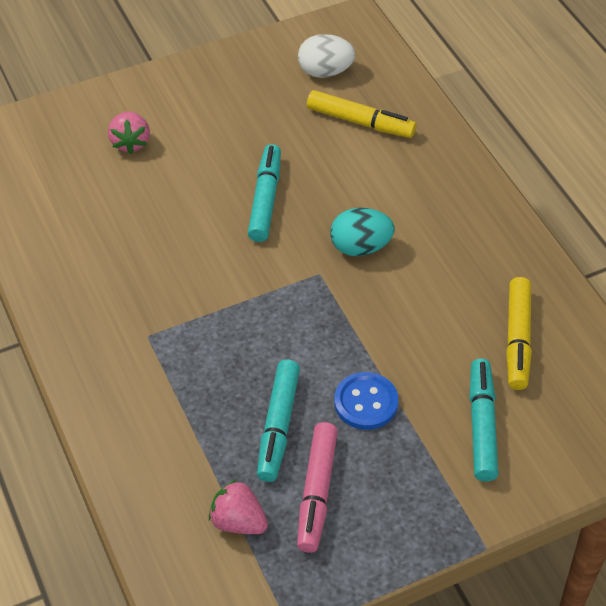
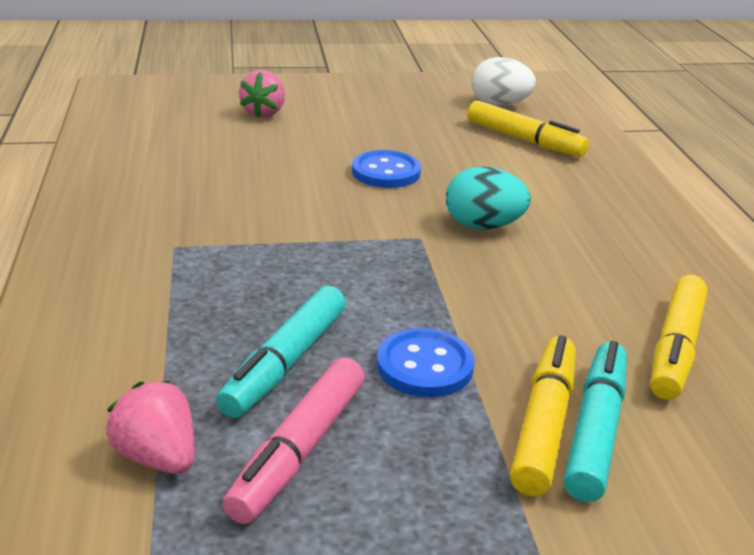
camera: 15 degrees right, 20 degrees down
(265, 199) = (386, 172): turquoise marker -> blue button
(451, 430) = (543, 425): none -> yellow marker

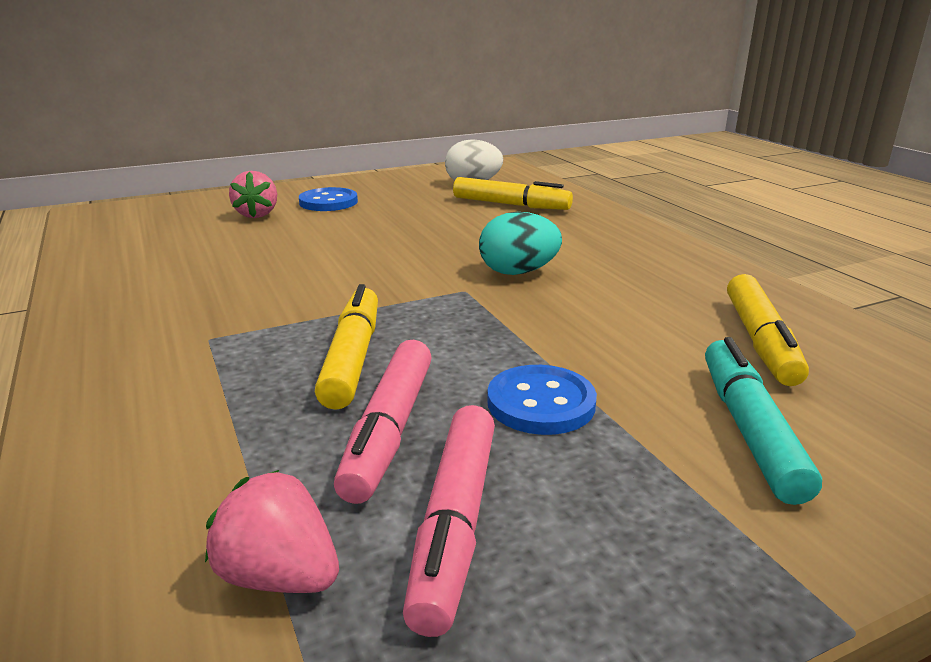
camera: 15 degrees left, 5 degrees down
(286, 363) = (389, 430): turquoise marker -> pink marker
(386, 172) = (401, 244): blue button -> blue button (328, 202)
(543, 425) = (697, 435): yellow marker -> yellow marker (352, 358)

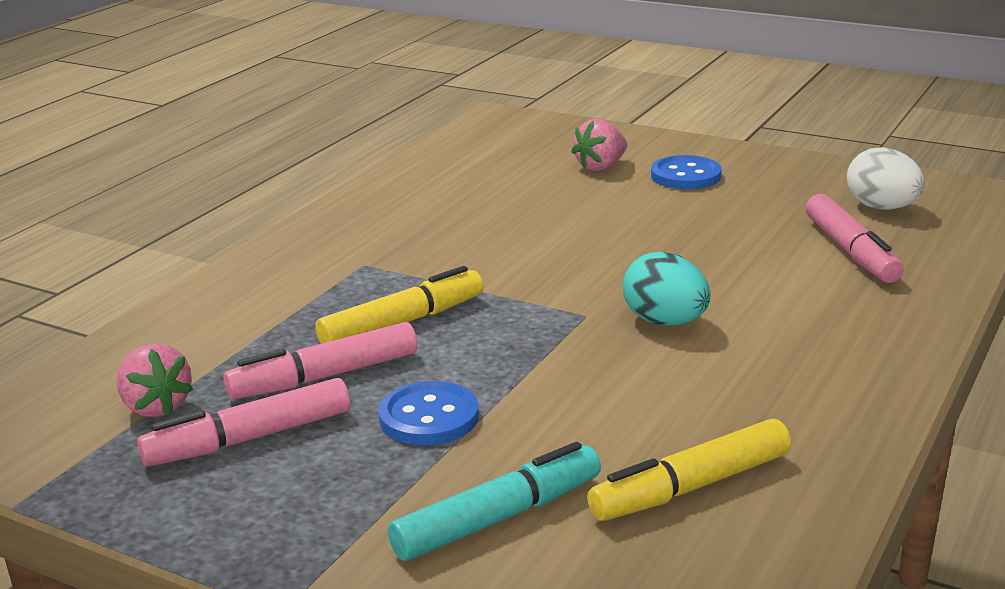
camera: 55 degrees right, 0 degrees up
(279, 575) = (156, 407): pink strawberry -> pink strawberry turned 150 degrees clockwise
(510, 205) = (851, 251): yellow marker -> pink marker

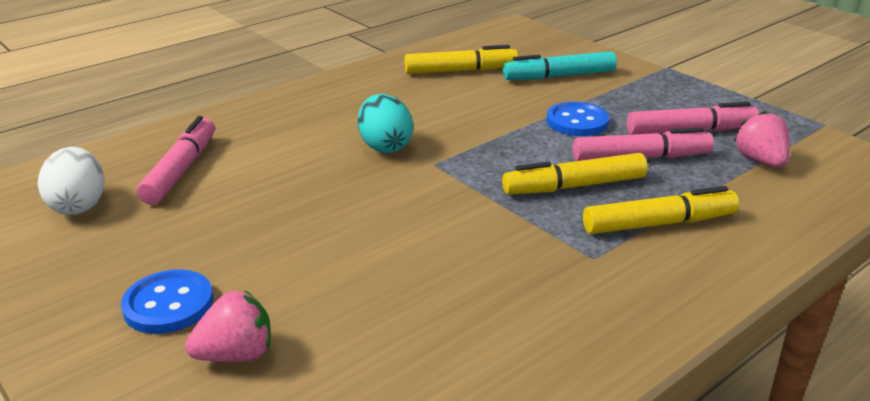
camera: 160 degrees left, 5 degrees up
(301, 304) = (658, 223): none -> yellow marker

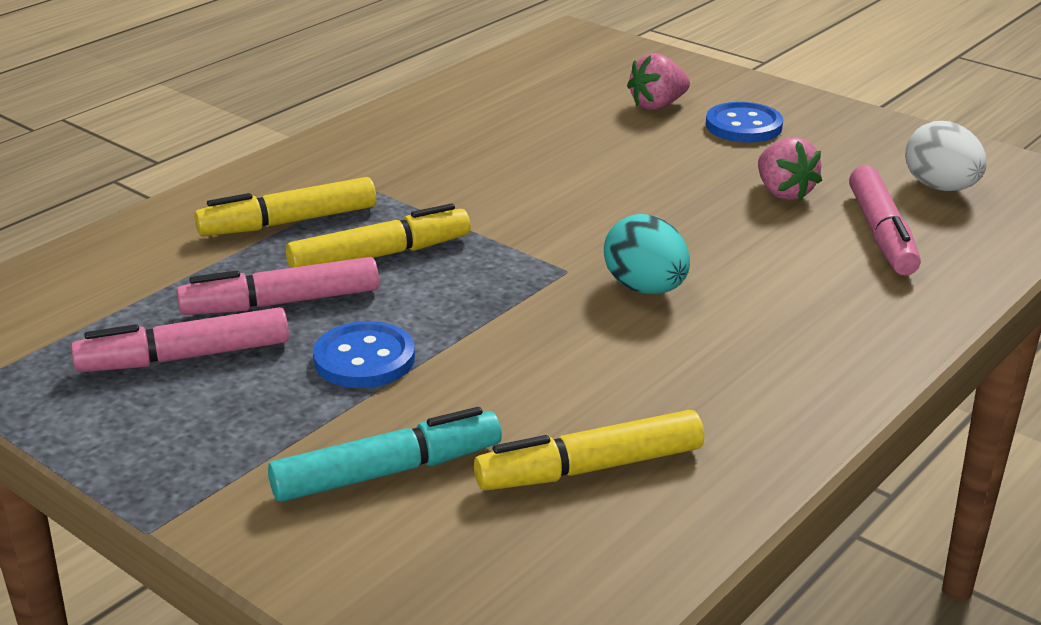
camera: 170 degrees right, 0 degrees up
(760, 161) = (111, 312): pink strawberry -> pink strawberry (783, 193)

